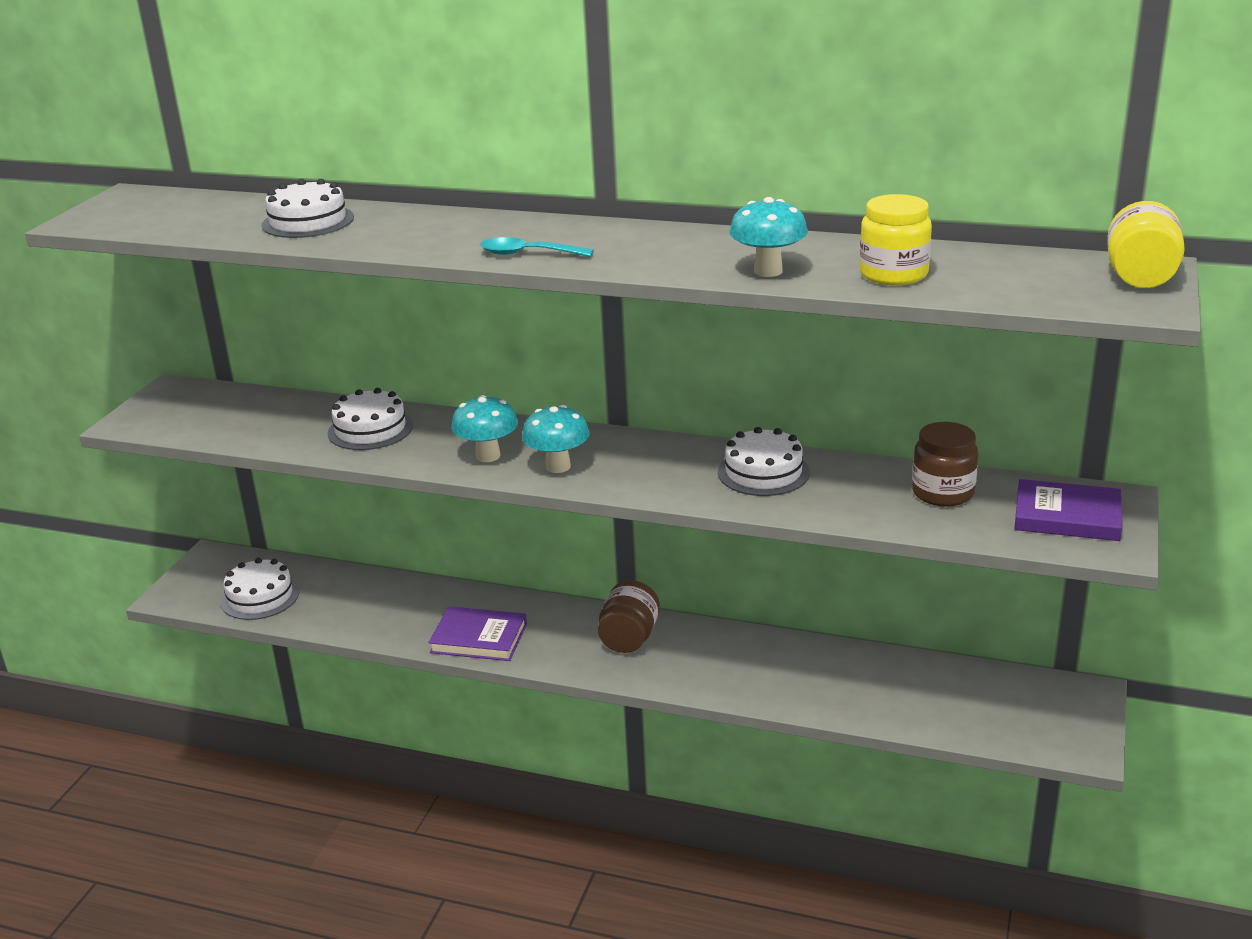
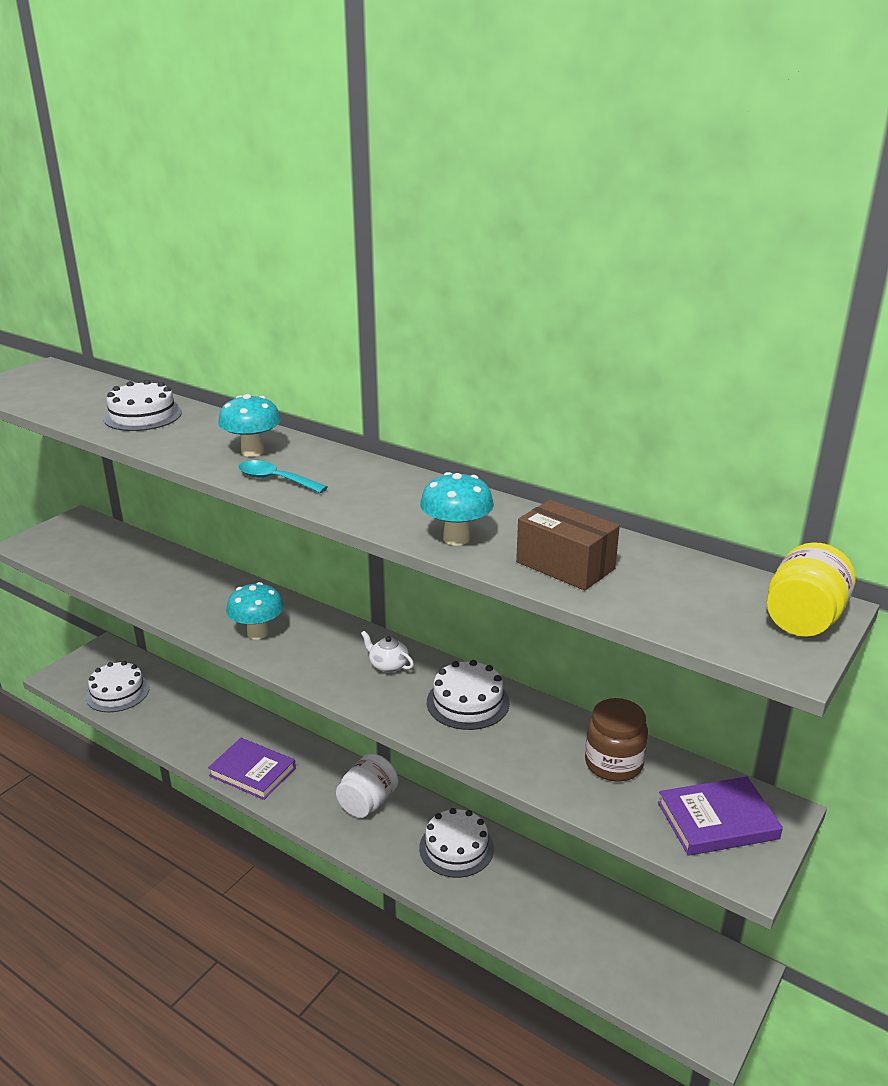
camera: 15 degrees right, 0 degrees up
(370, 429) = (188, 587): white cake -> white cake (456, 848)
(558, 466) = (304, 656): turquoise mushroom -> turquoise mushroom (252, 451)
(629, 638) = (368, 802): brown jar -> white jar
(656, 457) = (388, 665): none -> white teapot
(893, 274) = (565, 565): yellow jar -> brown box
(1067, 516) = (717, 820): purple book -> purple book turned 45 degrees counterclockwise

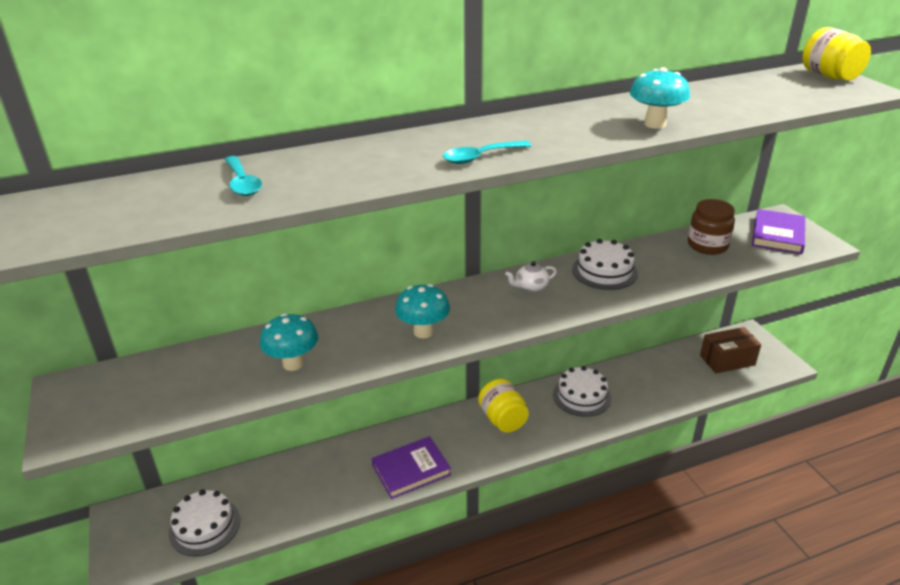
camera: 55 degrees left, 5 degrees up
(142, 415) = (242, 183): white cake -> turquoise spoon
(252, 451) = (409, 154): turquoise mushroom -> turquoise mushroom (293, 363)
(368, 802) = (503, 419): white jar -> yellow jar
(565, 565) = (722, 107): brown box -> brown box (727, 360)

